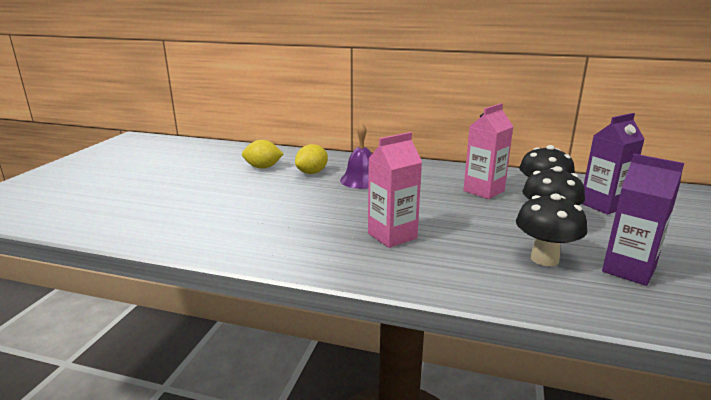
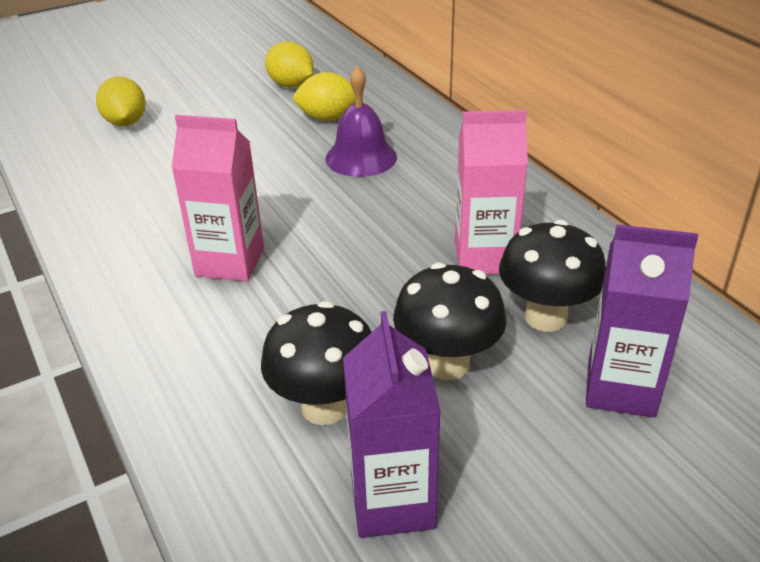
camera: 45 degrees right, 15 degrees up
(195, 210) = (126, 122): none -> yellow lemon

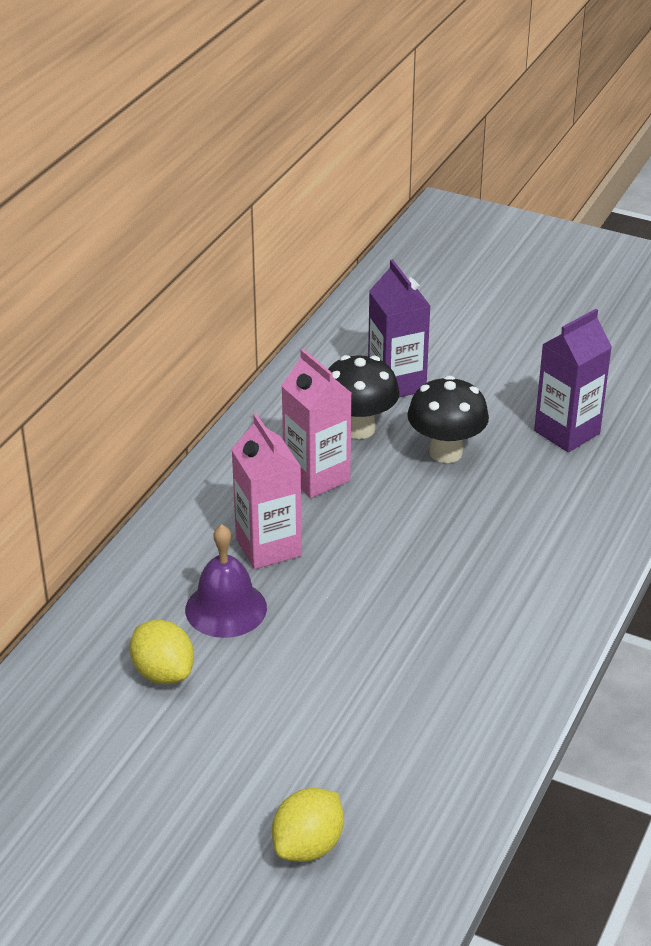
camera: 125 degrees left, 0 degrees up
(230, 262) = (452, 606): pink carton -> pink carton (268, 547)
(291, 85) = (104, 748): yellow lemon -> none
(324, 407) = (534, 485): black mushroom -> none

